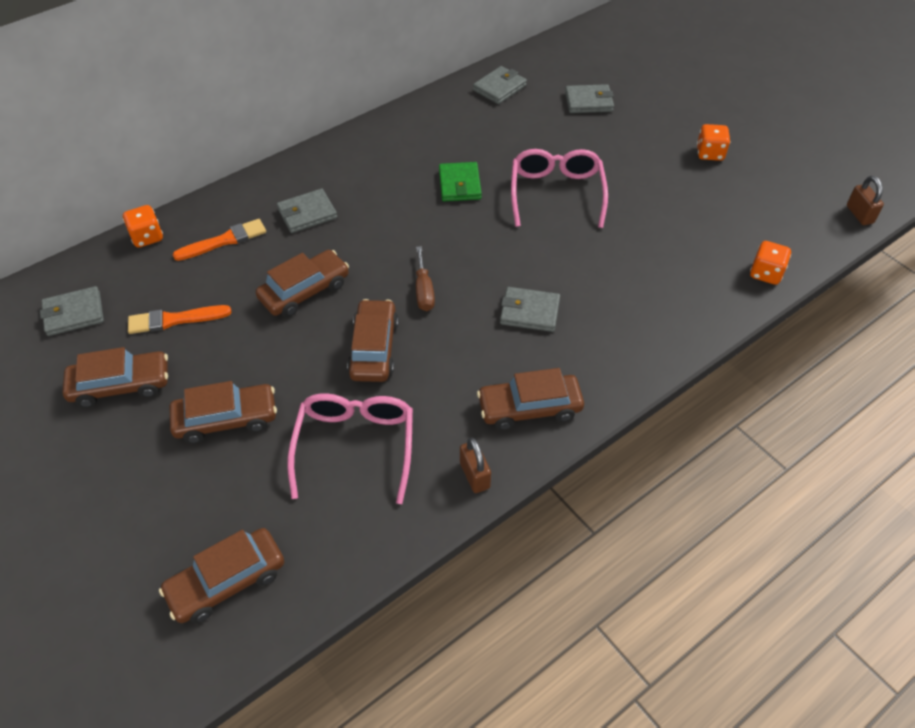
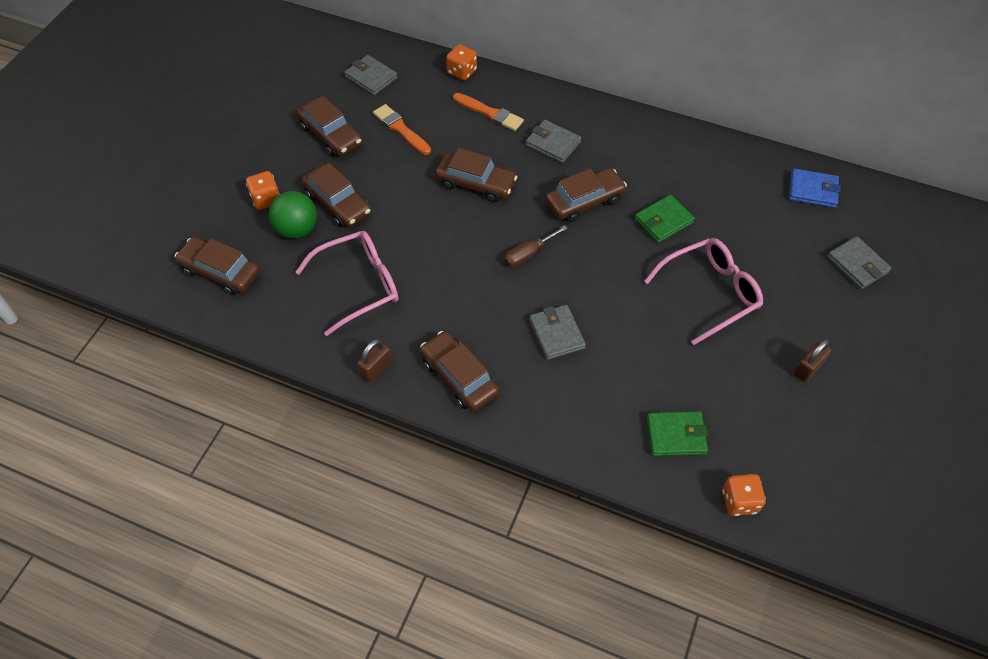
camera: 60 degrees right, 5 degrees up
(230, 474) = (297, 229): none -> green ball
(374, 349) = (451, 252): brown car -> brown car (584, 201)
(499, 88) = (813, 190): grey wallet -> blue wallet
(684, 282) = (676, 435): none -> green wallet
(710, 153) = (873, 394): orange dice -> orange dice (266, 199)
(859, 214) = (898, 565): brown padlock -> brown padlock (807, 369)

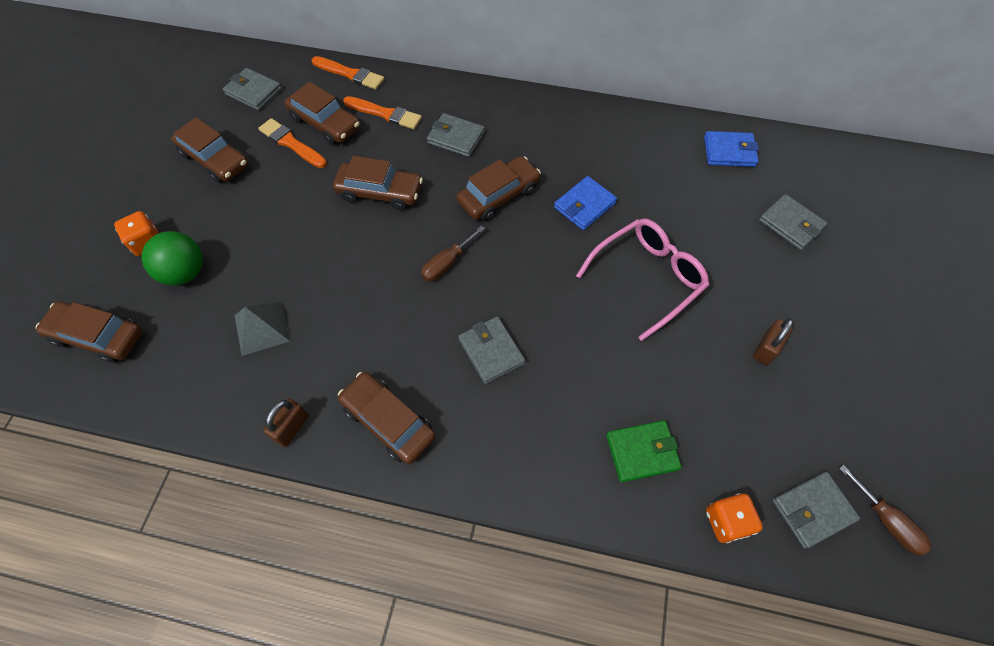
camera: 10 degrees left, 5 degrees up
(337, 203) = (229, 235): brown car -> brown car (325, 123)
(359, 285) = (261, 328): pink glasses -> grey pyramid
(462, 72) = (350, 74): orange dice -> orange brush
(663, 221) = (584, 205): green wallet -> blue wallet
(818, 505) = (812, 510): none -> grey wallet
(883, 524) = (886, 521): none -> brown screwdriver

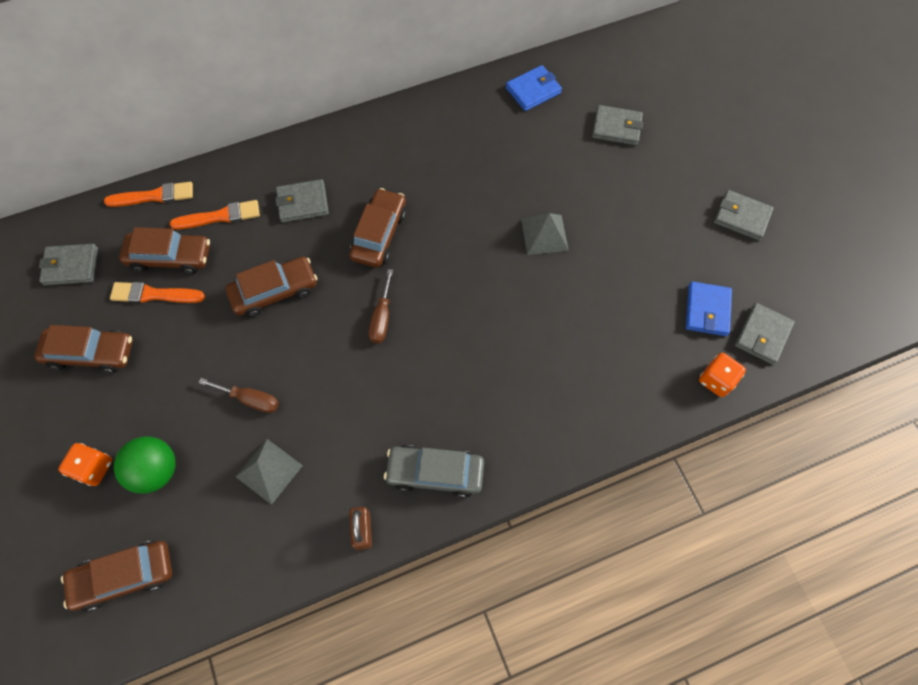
camera: 35 degrees left, 5 degrees up
(389, 421) = (435, 472): brown car -> grey car
(491, 351) = (471, 367): grey wallet -> grey wallet (741, 217)
(584, 205) = (455, 202): blue wallet -> blue wallet (707, 310)
(642, 452) = (631, 370): green wallet -> none
(647, 278) = (544, 234): pink glasses -> grey pyramid
(766, 348) = (661, 238): brown padlock -> none
(886, 521) = (808, 311): brown screwdriver -> brown screwdriver (250, 399)

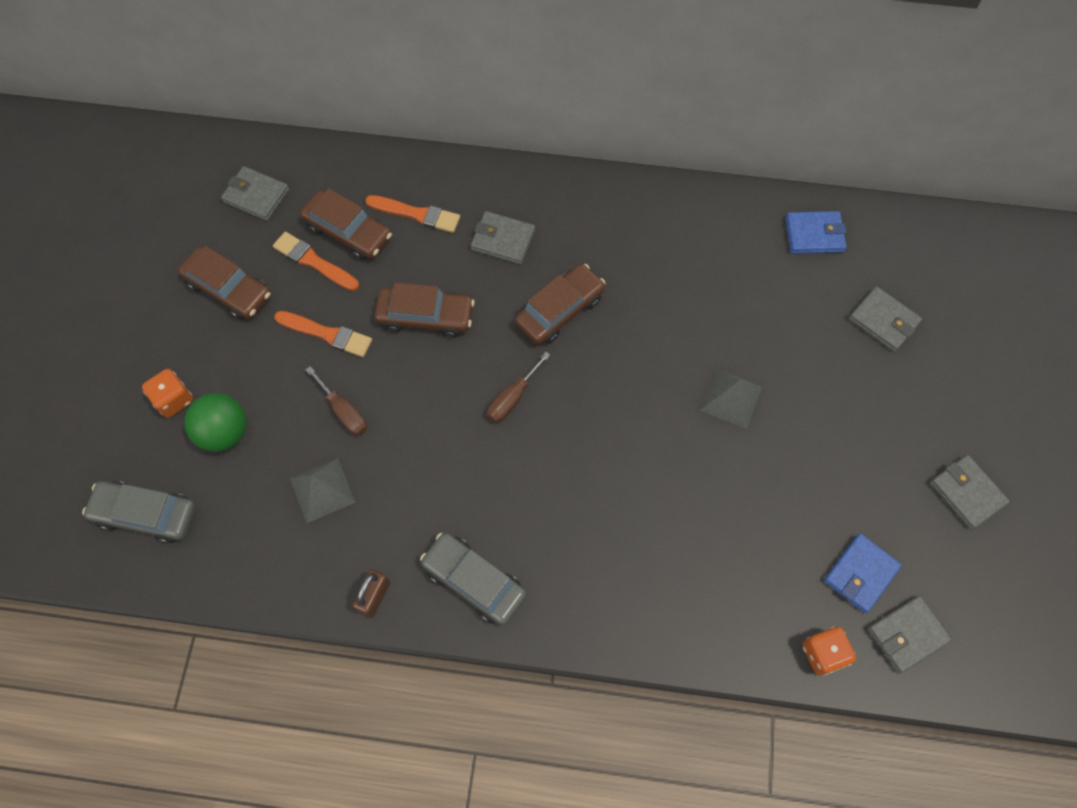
camera: 30 degrees right, 0 degrees up
(124, 576) = (146, 514): brown car -> grey car
(154, 196) = (367, 163): orange brush -> orange brush (327, 334)

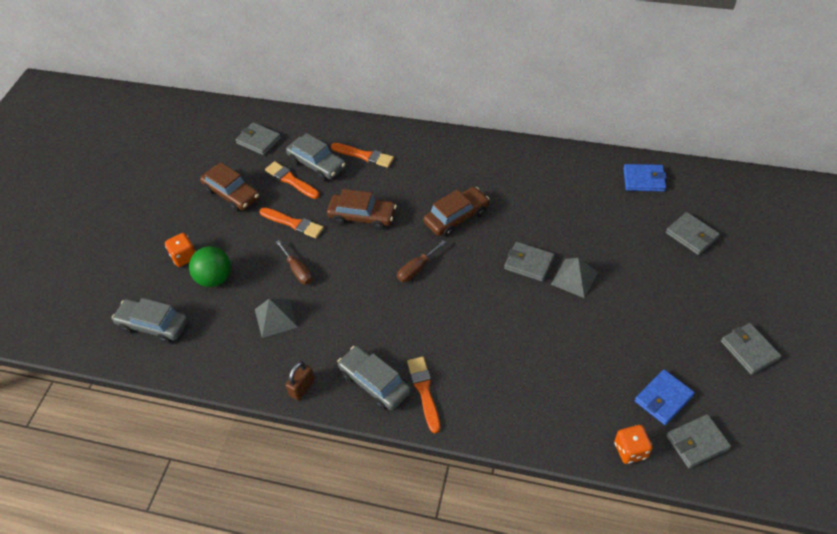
camera: 10 degrees right, 15 degrees down
(348, 232) = (317, 164): brown car -> grey car
(503, 240) = (421, 173): grey wallet -> grey wallet (529, 263)
(543, 588) = (424, 391): none -> orange brush

